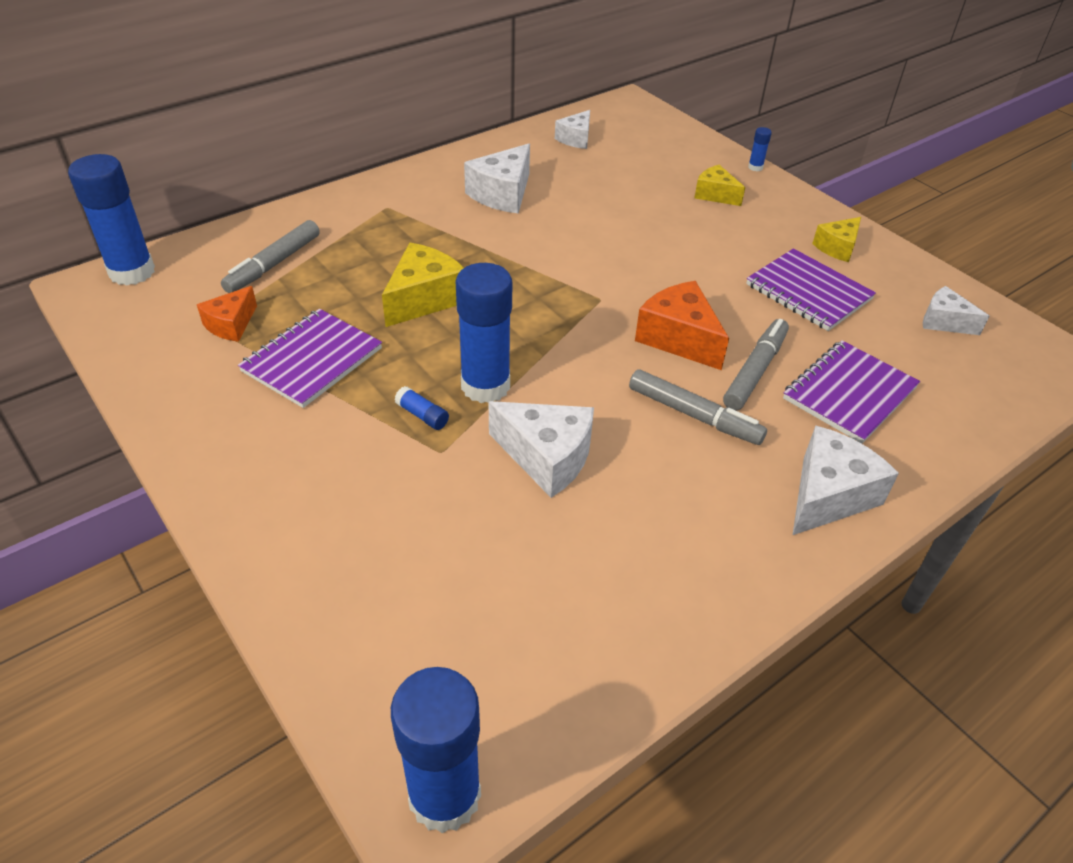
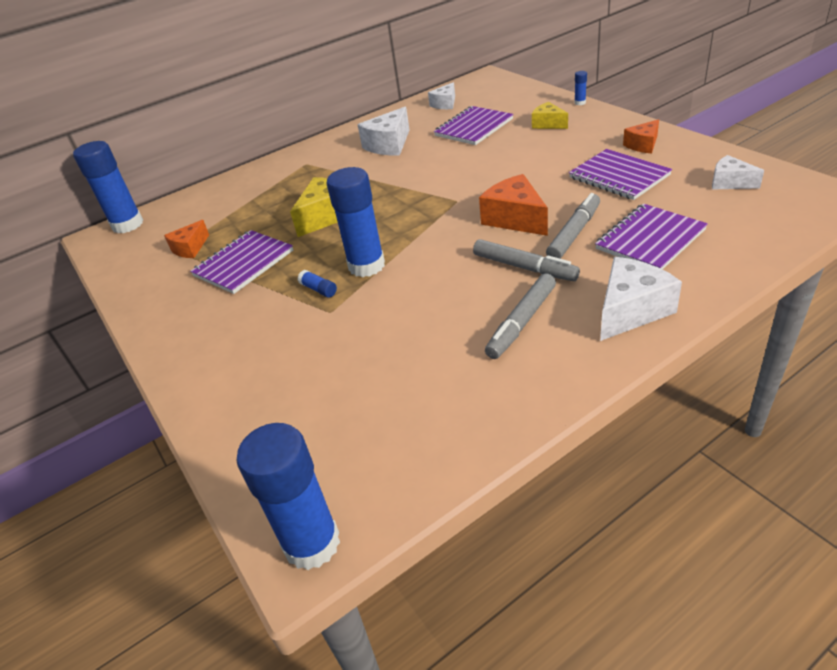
camera: 10 degrees right, 5 degrees down
(273, 264) = (223, 208): grey marker -> grey marker (521, 322)
(546, 457) = (409, 307): white cheese -> none
(616, 184) = (473, 127): none -> purple notebook
(837, 247) = (643, 145): yellow cheese -> orange cheese

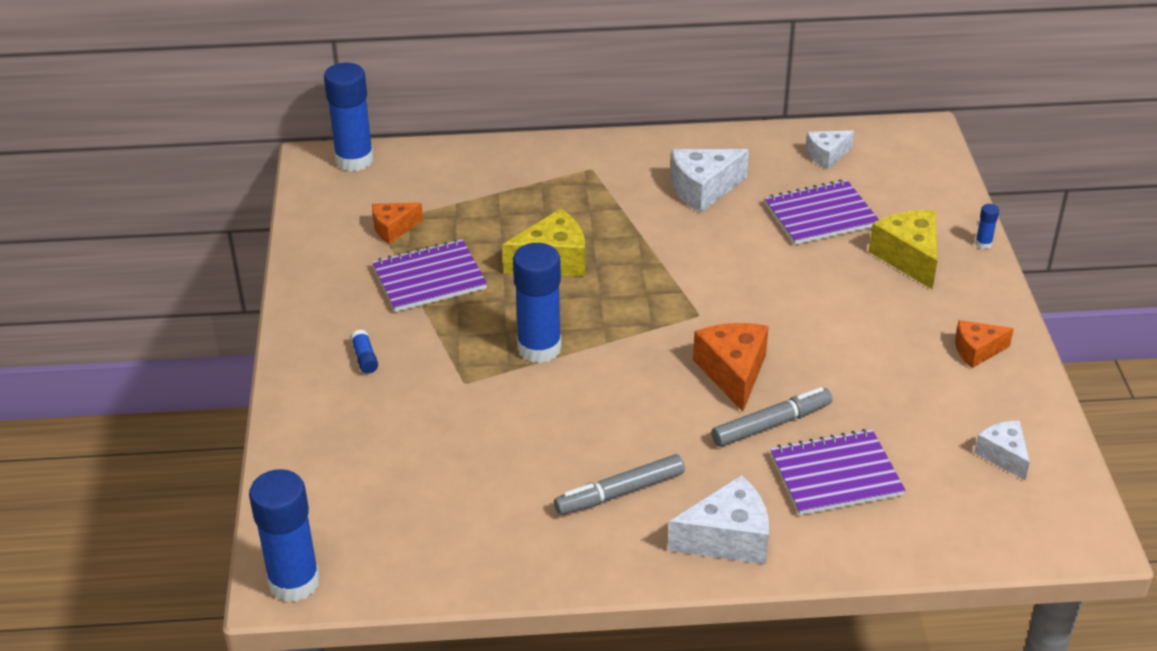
camera: 25 degrees right, 0 degrees up
(319, 289) = (474, 351): blue glue stick -> blue glue stick (365, 358)
(524, 268) = (681, 436): grey marker -> none
(548, 124) = (909, 257): yellow cheese -> yellow cheese, size x1.60
(618, 177) = (898, 379): purple notebook -> none

